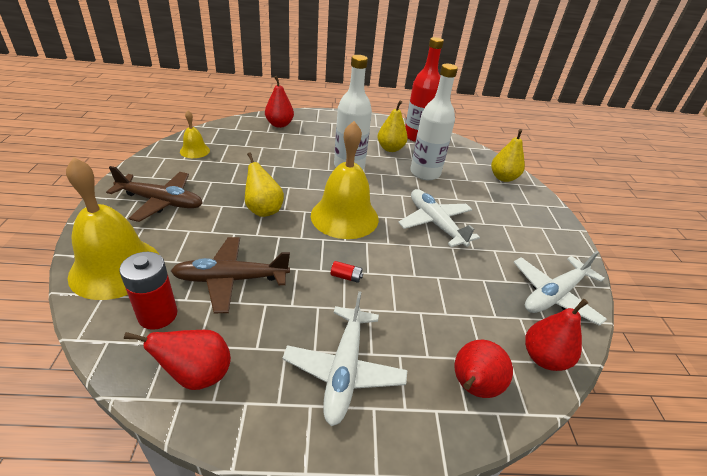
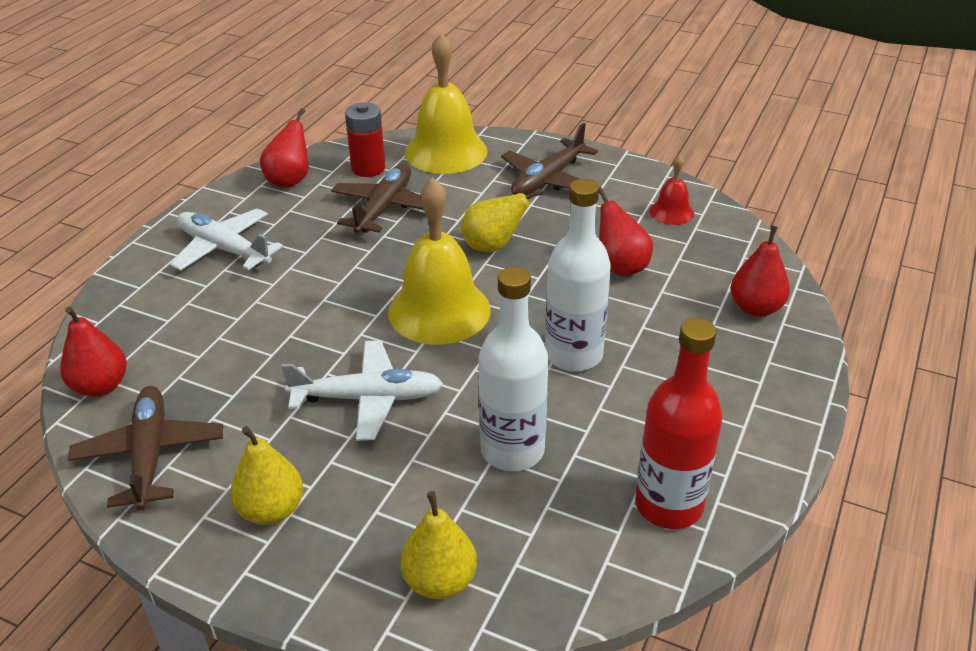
camera: 120 degrees right, 0 degrees up
(194, 151) = (671, 212): yellow bell -> red bell
(346, 277) = (330, 281): red battery -> none
(390, 148) = (623, 435): yellow pear -> yellow pear (271, 510)
(472, 387) = (132, 317): red pear -> red pear (620, 267)
(554, 295) = (150, 455): white plane -> brown plane

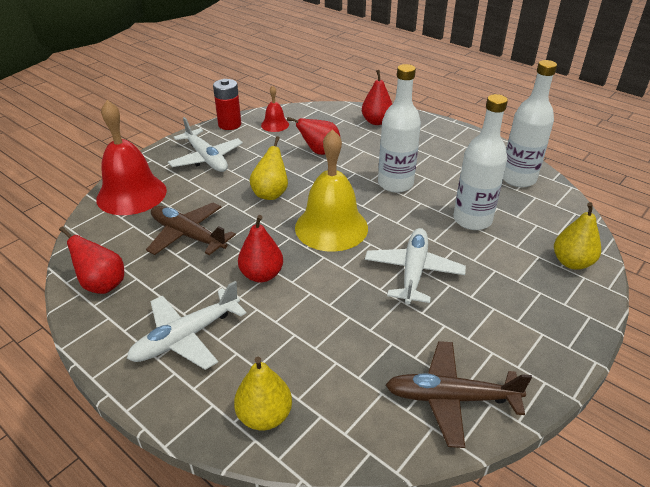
camera: 75 degrees left, 0 degrees up
(100, 386) = (355, 435): red pear -> red pear (261, 275)
(271, 510) = (514, 329): yellow pear -> yellow pear (264, 416)
(368, 168) = (122, 236): red battery -> red battery (229, 124)
(446, 152) = (131, 194): yellow bell -> red bell
(548, 179) = (206, 158): brown plane -> white plane
(668, 505) = (518, 179): red bottle -> white bottle

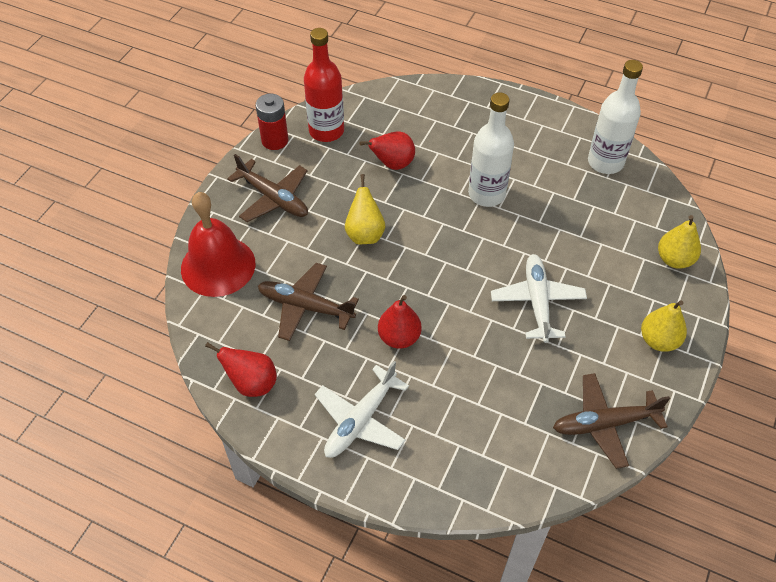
camera: 15 degrees left, 15 degrees up
(206, 158) = (273, 198): white plane -> brown plane
(264, 416) = (461, 477): yellow pear -> yellow pear (658, 340)
(275, 125) = (326, 131): red bell -> red bottle
(331, 227) = (443, 265): yellow bell -> none
(376, 121) = (437, 104): red pear -> none
(472, 220) = (574, 227): white bottle -> none

